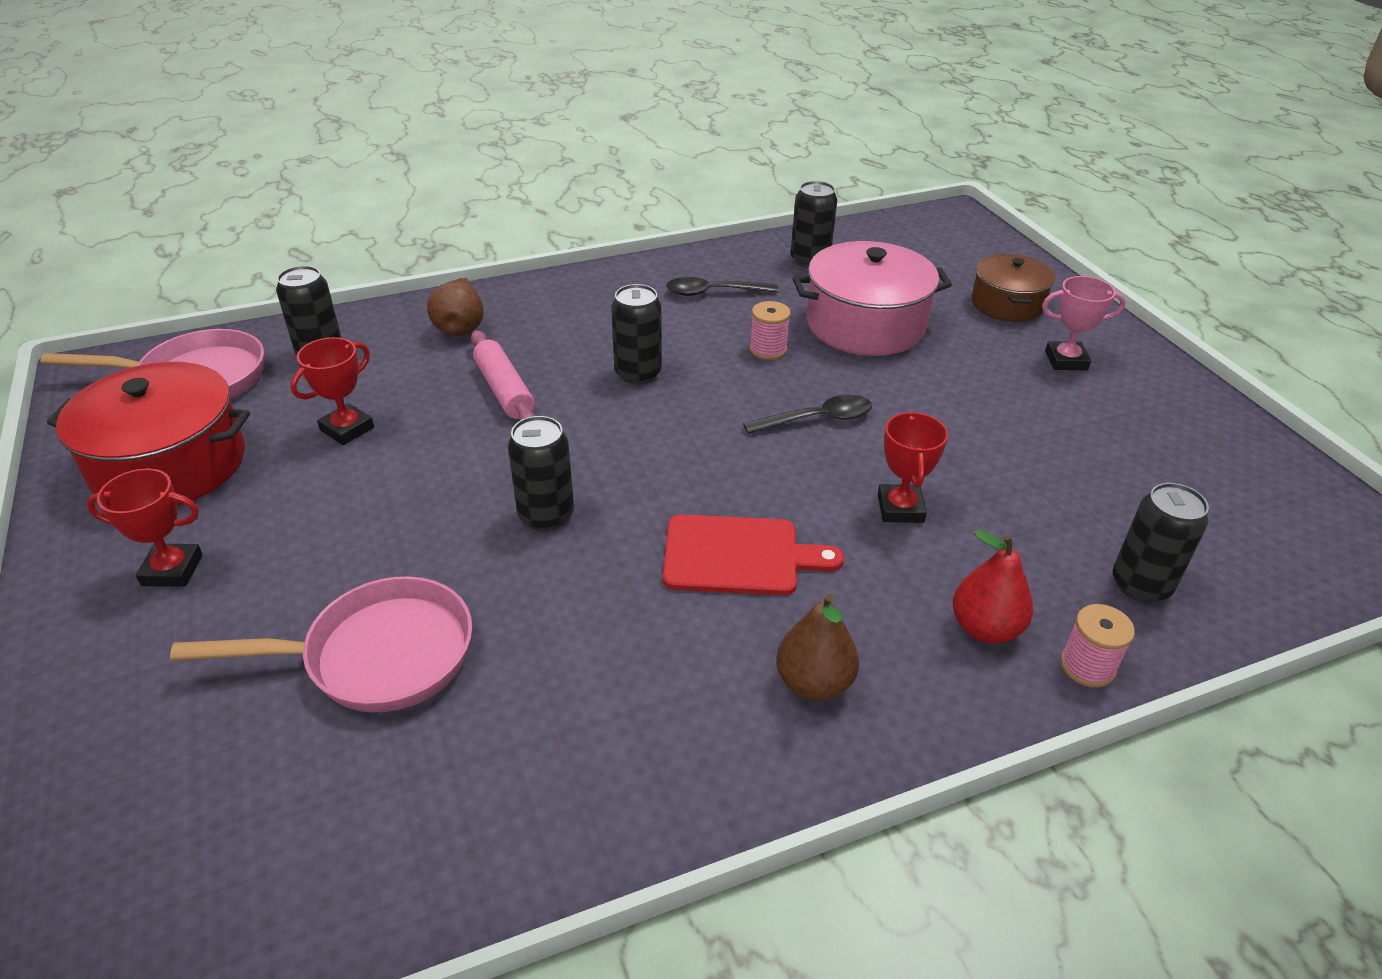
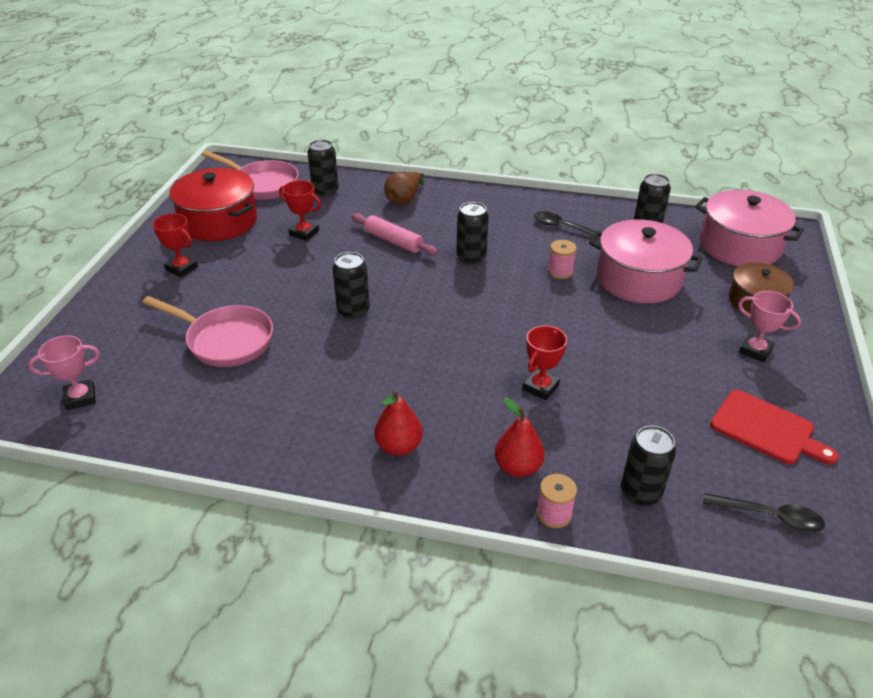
camera: 35 degrees right, 0 degrees up
(181, 903) = (80, 398): none -> pink trophy
(347, 429) = (304, 233): red trophy -> red trophy turned 45 degrees clockwise
(504, 390) = (393, 241): pink rolling pin -> pink rolling pin turned 60 degrees counterclockwise
(739, 555) = (426, 371): red cutting board -> red cutting board (766, 429)
(813, 683) = (399, 446): brown pear -> red pear
(817, 419) = (546, 321): black spoon -> black spoon (769, 516)
(927, 248) = (739, 246): none -> pink pot

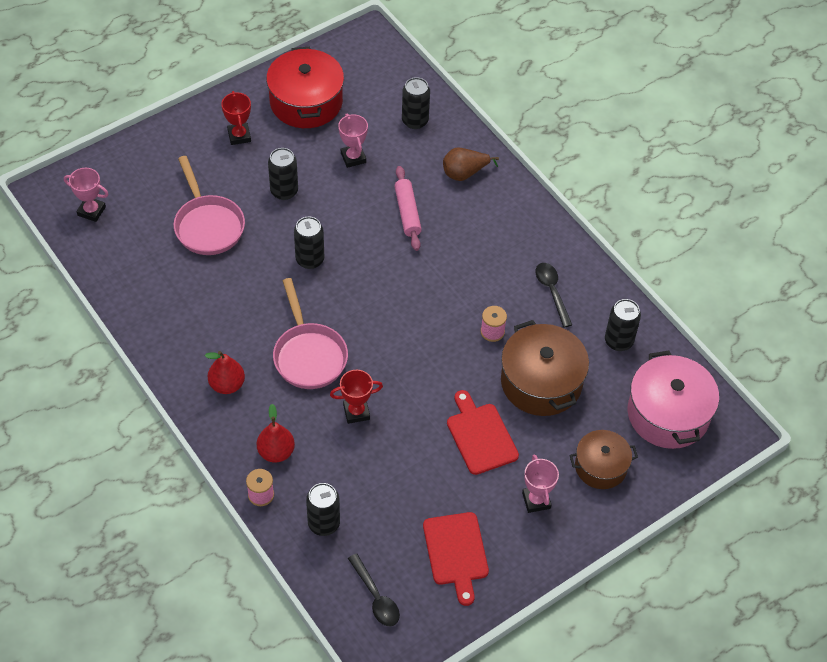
camera: 40 degrees right, 15 degrees up
(262, 184) = (375, 79): pink pan -> pink pan (308, 355)
(304, 233) = (353, 158): red trophy -> pink trophy
(471, 258) = (444, 270): black can -> black can (284, 191)
(638, 279) = (541, 382): pink pot -> brown pot
(653, 338) = (480, 436): none -> red cutting board

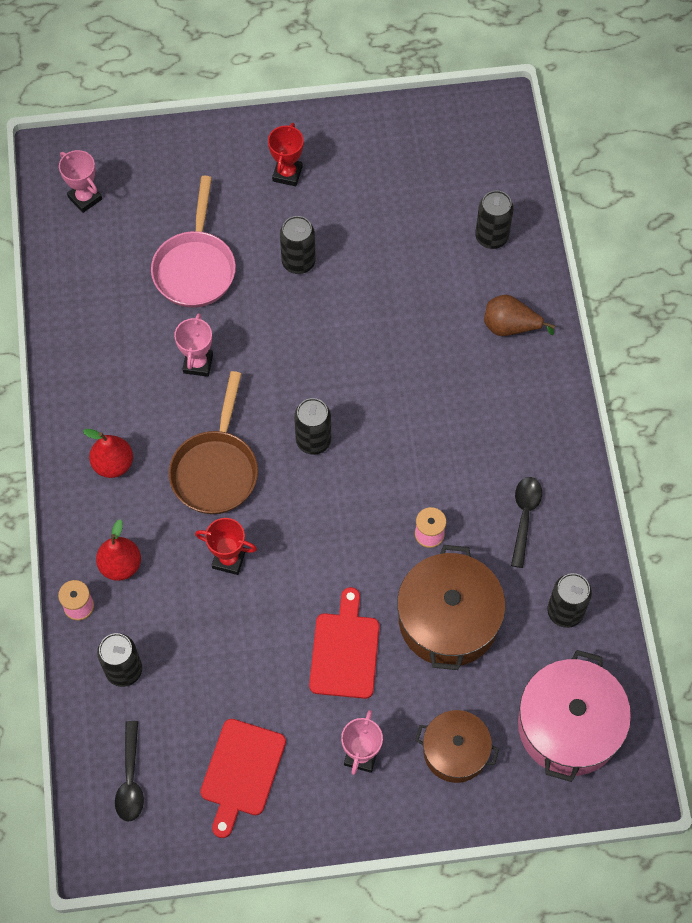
camera: 30 degrees right, 10 degrees up
(306, 102) = (383, 162): red pot -> none
(308, 355) = (216, 469): pink pan -> brown pan
(310, 259) = (280, 357): black can -> black can (313, 441)
(353, 158) = (396, 254): pink trophy -> pink trophy (198, 363)
(407, 213) = (418, 347): pink rolling pin -> none

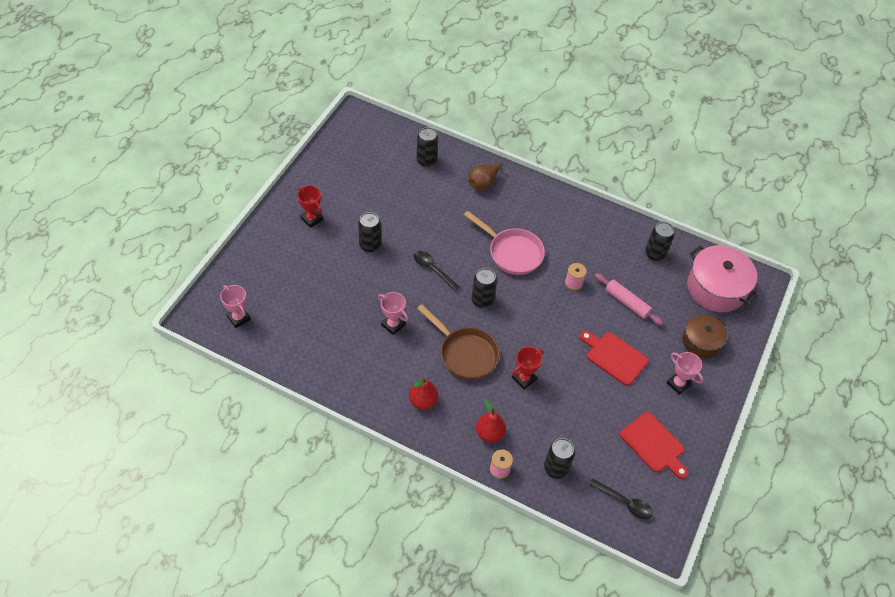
camera: 60 degrees left, 10 degrees down
(85, 198) = (238, 318): pink trophy -> pink trophy turned 60 degrees clockwise
(195, 267) = (332, 292): pink pan -> pink pan (512, 252)
(448, 619) = (627, 302): brown pot -> pink rolling pin
(524, 517) = (592, 239): black spoon -> black spoon (433, 269)

